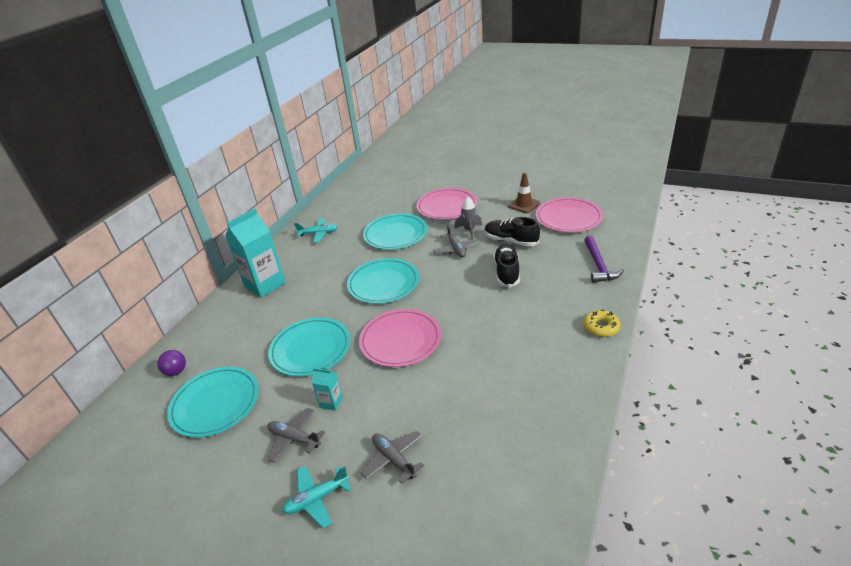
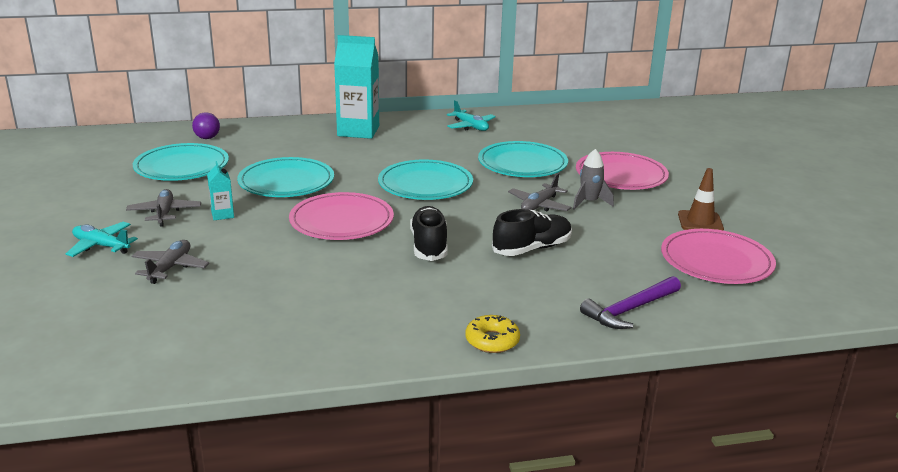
camera: 50 degrees right, 10 degrees down
(511, 241) = (602, 234): black shoe -> black shoe (429, 246)

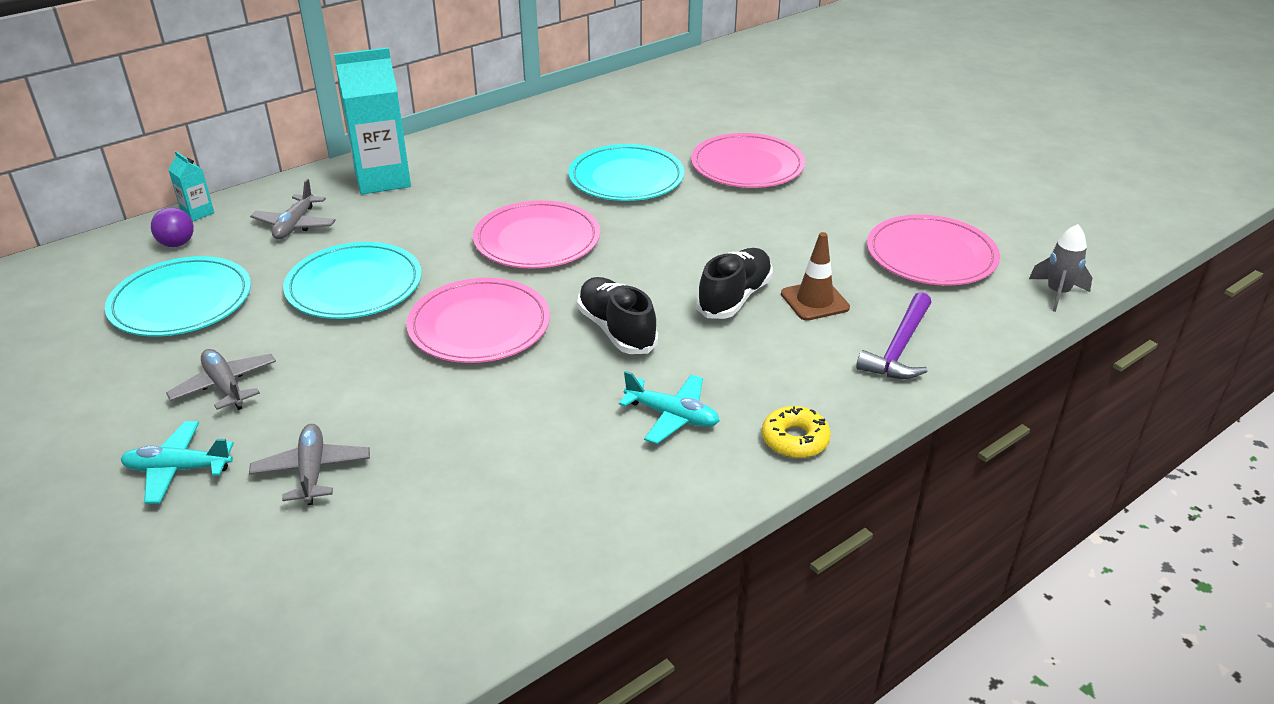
camera: 25 degrees left, 10 degrees up
(222, 215) = (311, 364): turquoise carton -> turquoise carton (198, 213)
(425, 184) = (537, 240): turquoise plate -> pink plate
(470, 126) = (520, 137): turquoise plane -> turquoise plane (672, 416)
(539, 205) = (693, 233): grey plane -> grey plane (295, 225)
(589, 202) = (744, 214): grey rocket -> grey rocket (1057, 293)
(700, 222) = (876, 208): brown traffic cone -> brown traffic cone (814, 301)

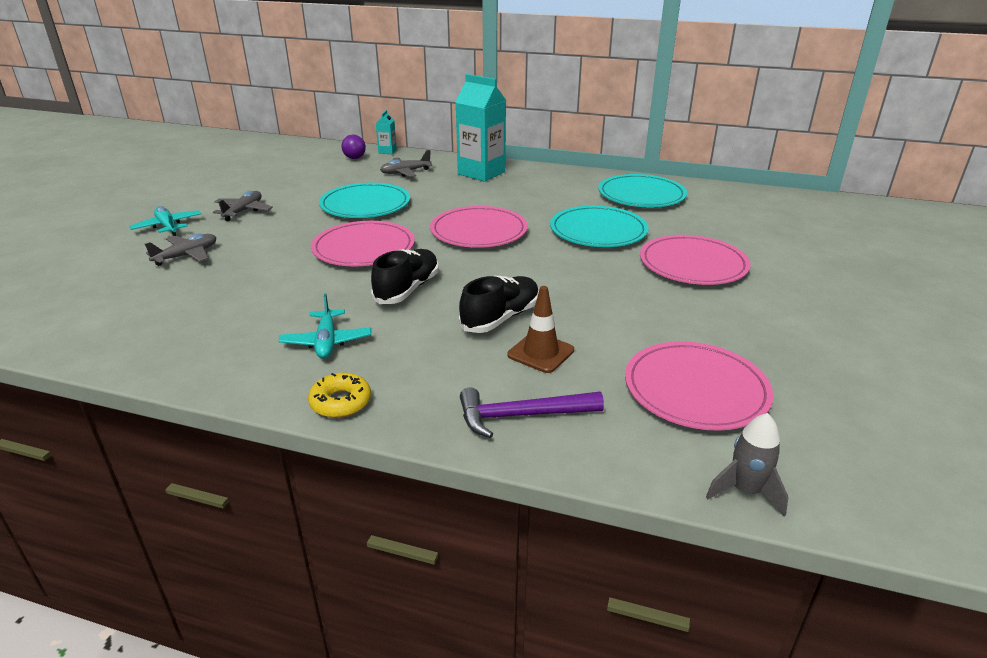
camera: 55 degrees right, 5 degrees down
(181, 302) = (306, 177): turquoise plate -> turquoise plate (641, 195)
(734, 297) = (501, 318): black shoe -> black shoe turned 45 degrees counterclockwise

